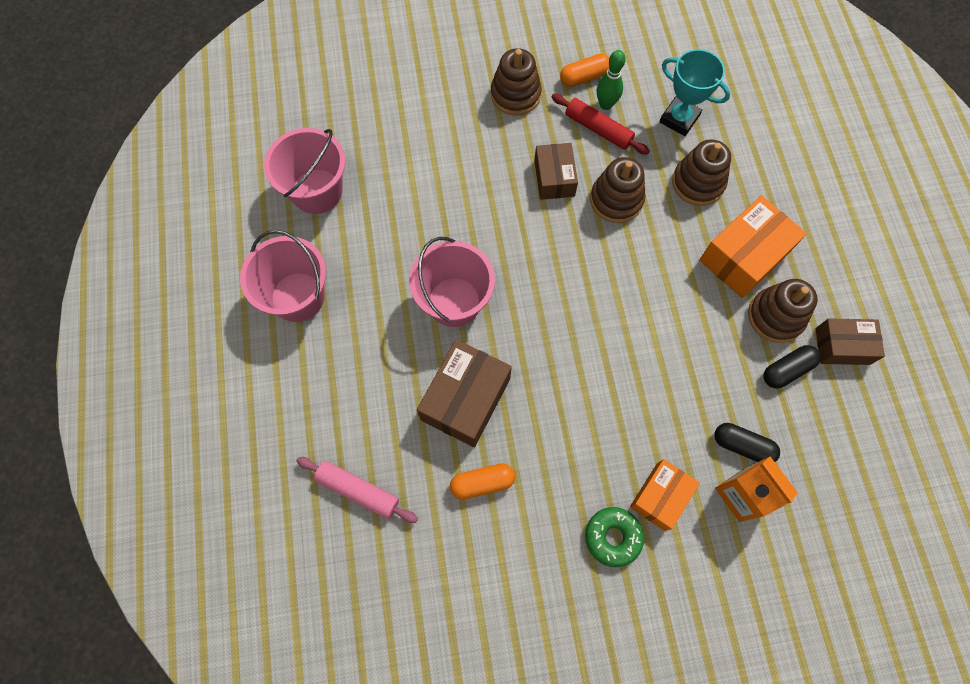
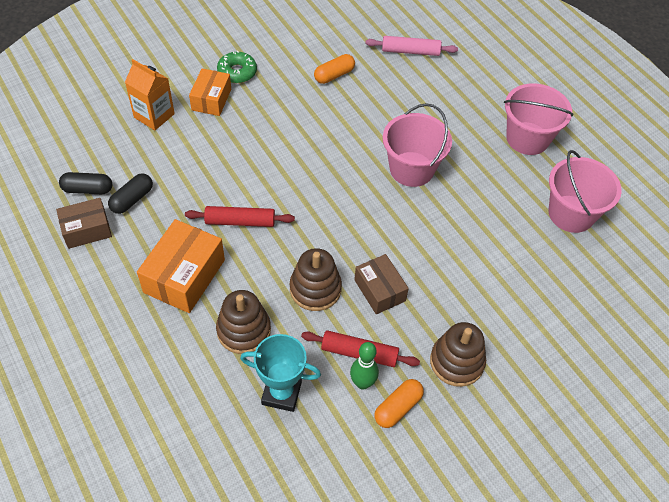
camera: 155 degrees right, 15 degrees down
(465, 399) = (369, 114): brown box -> none
(670, 300) = (240, 221): none -> red rolling pin
(742, 445) = (159, 142): black capsule -> black capsule (88, 189)
(775, 316) = (147, 235): brown stacking toy -> none

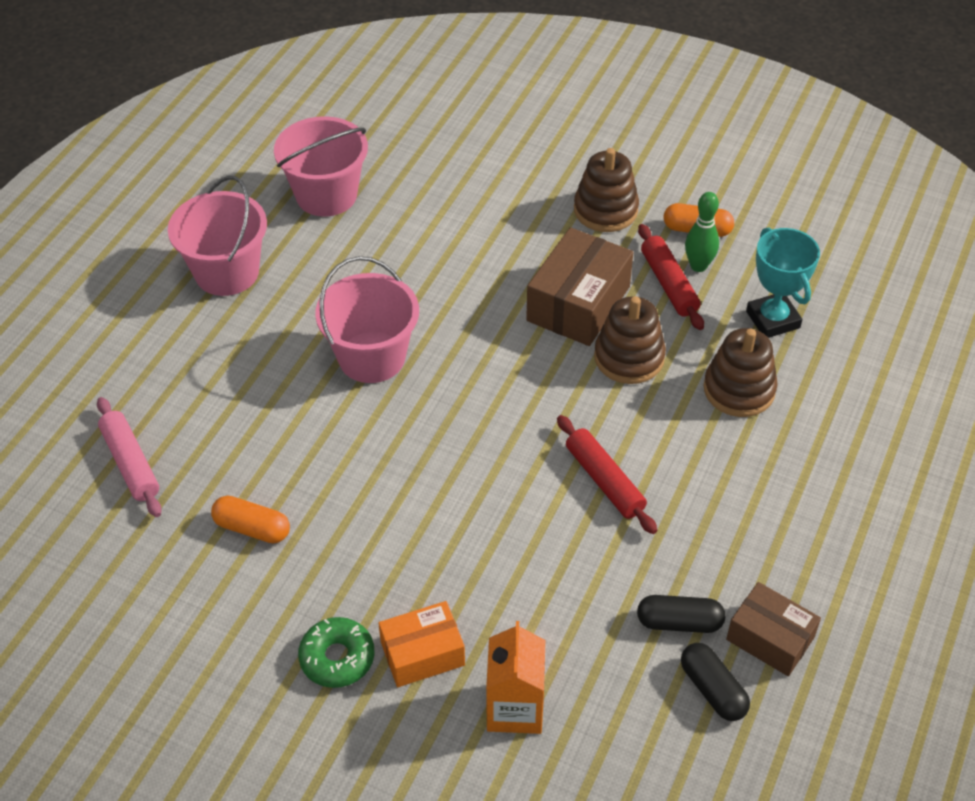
camera: 120 degrees left, 5 degrees down
(184, 276) = (730, 486): orange box -> none
(379, 290) = (578, 303): brown box -> brown box, size x1.55

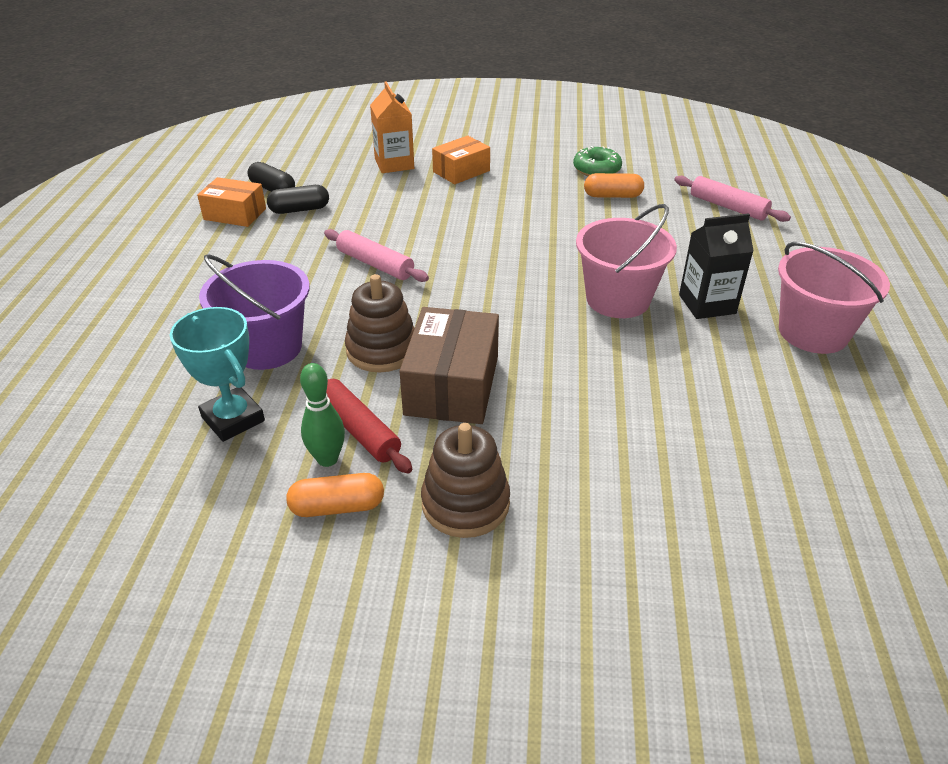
camera: 160 degrees right, 10 degrees down
(291, 328) = (707, 304): none -> black carton
(326, 195) = (806, 433): pink bucket -> none
(337, 658) = (511, 162): green donut -> green donut (596, 169)
(604, 481) = (375, 264): red rolling pin -> pink rolling pin
(739, 389) = (267, 347): brown stacking toy -> purple bucket
(770, 638) = (235, 214): brown box -> orange box

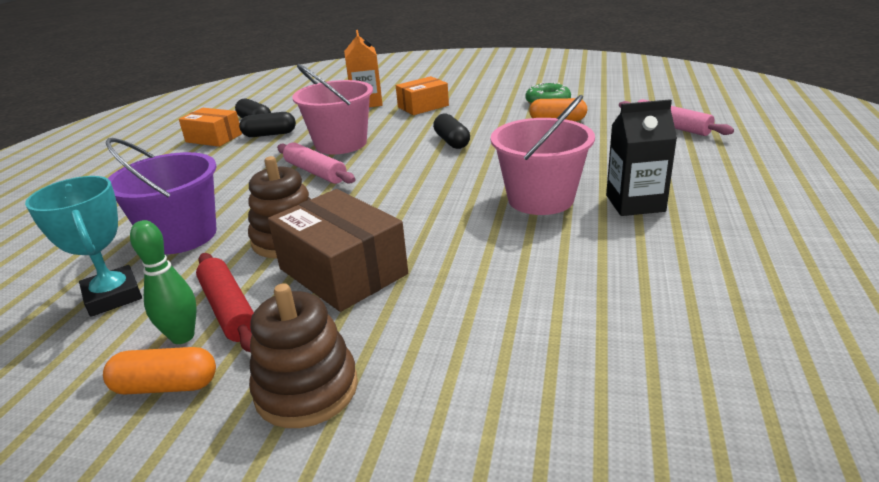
camera: 10 degrees right, 10 degrees down
(452, 385) = (343, 271): brown box -> brown box turned 60 degrees counterclockwise
(508, 223) = (451, 141): none -> black capsule
(813, 332) = (752, 229): pink bucket -> pink bucket (341, 144)

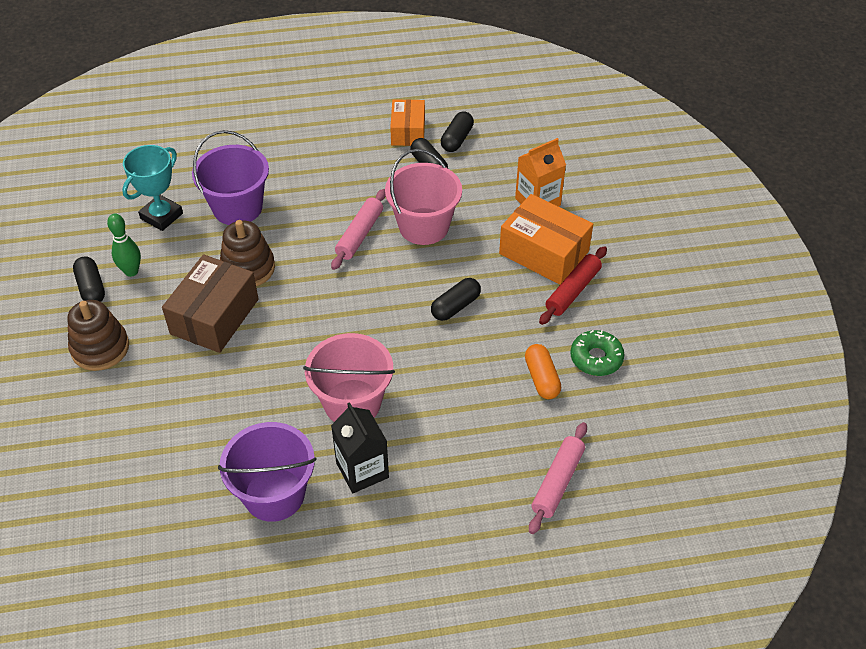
camera: 65 degrees right, 20 degrees up
(166, 386) = (91, 288): orange capsule -> black capsule
(229, 309) = (161, 279): red rolling pin -> red rolling pin (573, 291)
(423, 106) = (544, 252): orange box -> orange box, size x1.55
(657, 259) = (274, 494): none -> purple bucket

